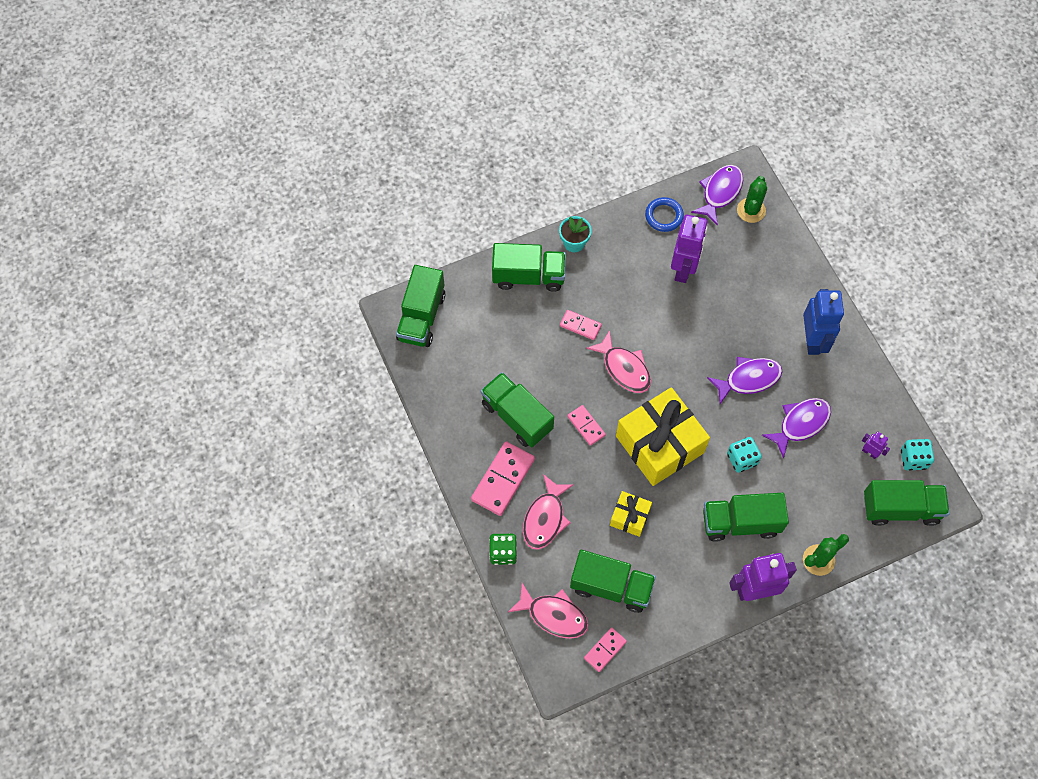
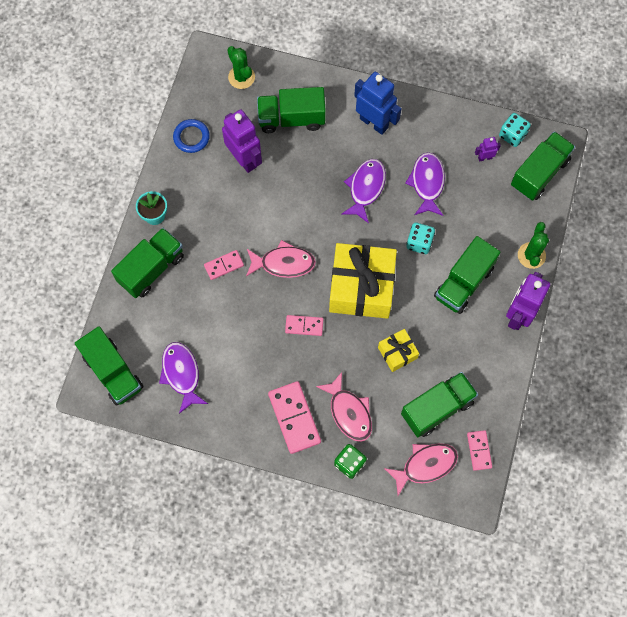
camera: 50 degrees left, 5 degrees up
(517, 417) = (254, 368): green truck -> green truck (291, 118)
(720, 192) = (208, 85): purple fish -> purple fish (182, 374)

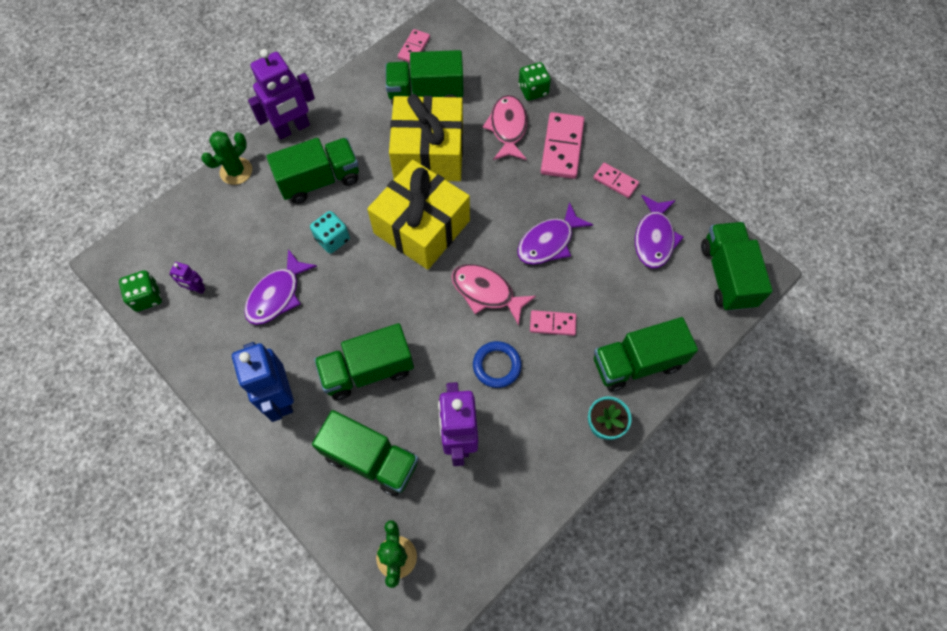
camera: 150 degrees left, 5 degrees down
(191, 137) = (508, 505): blue ring -> blue ring (497, 365)
(304, 326) = (503, 220): pink domino -> pink domino (615, 181)
(365, 188) = (345, 325): purple fish -> purple fish (549, 242)
(397, 353) = (429, 153): yellow gift -> yellow gift, size x2.06
(425, 465) = (468, 59): pink fish -> none
(512, 135) = (147, 297): turquoise dice -> green dice
(539, 173) = (157, 243): green truck -> green truck (368, 370)

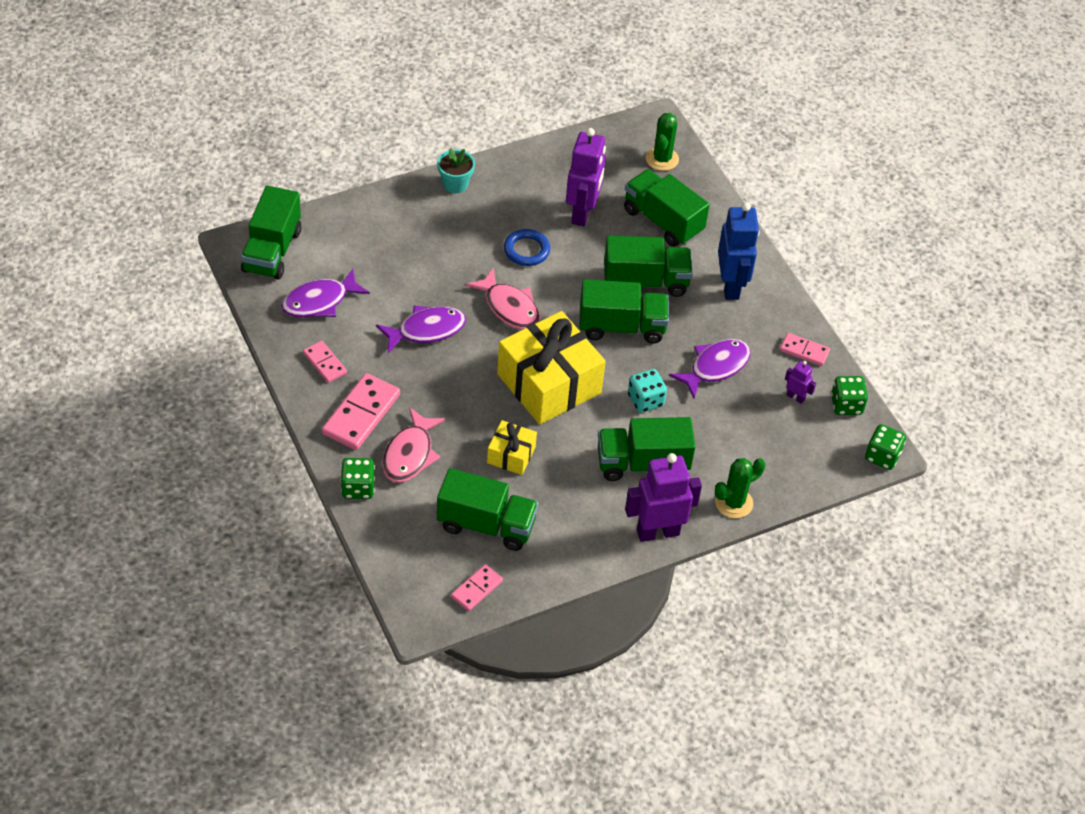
camera: 165 degrees left, 15 degrees down
(110, 255) = (882, 456): none -> green dice
(429, 153) = (511, 455): yellow gift -> yellow gift, size x0.49
(552, 324) = (459, 264): pink domino -> pink domino (804, 351)
(636, 363) = (400, 214): green truck -> green truck (621, 326)
(654, 238) = (320, 301): purple fish -> purple fish turned 150 degrees counterclockwise

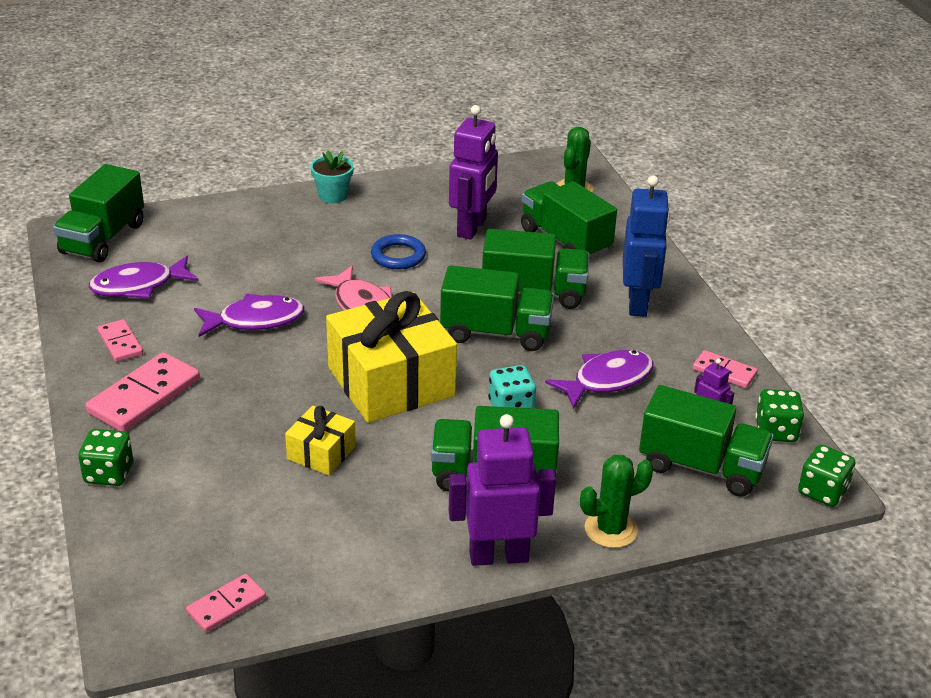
camera: 10 degrees right, 15 degrees down
(410, 454) = (190, 442): pink fish -> none
(486, 524) = (264, 528): green truck -> green truck (701, 466)

